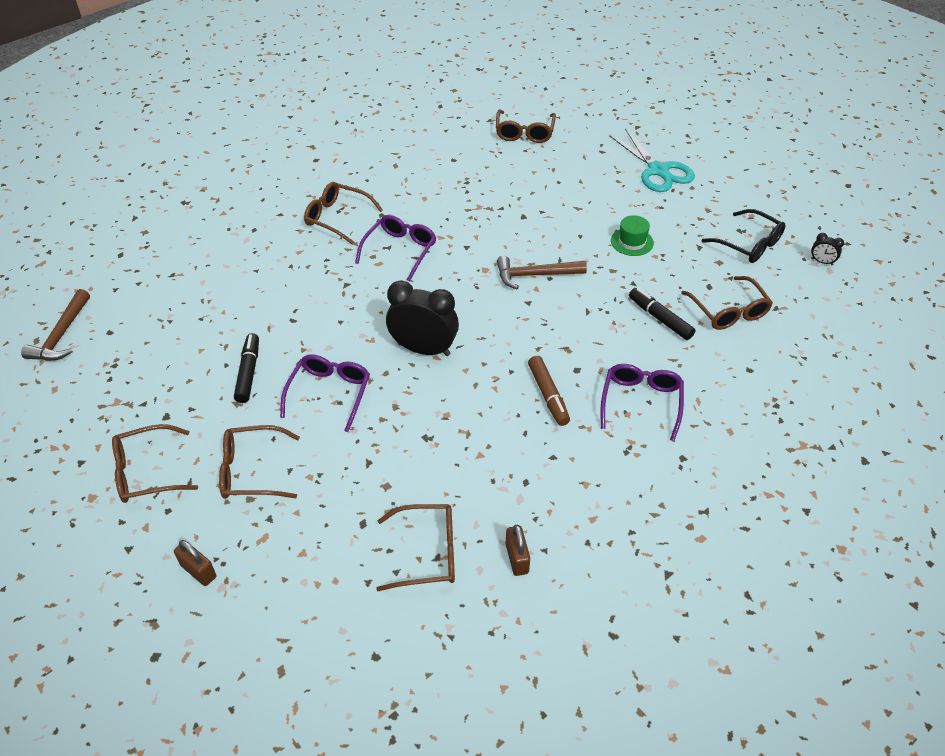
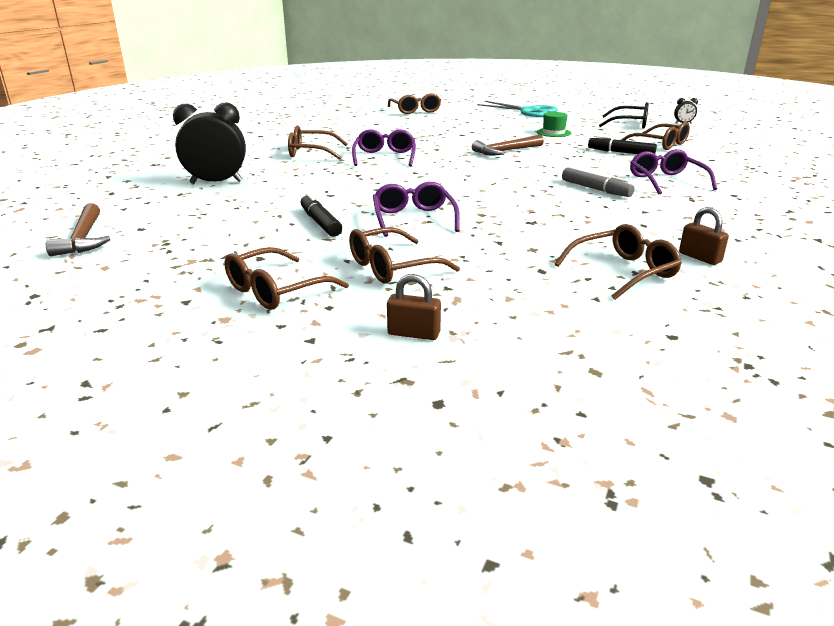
camera: 25 degrees left, 20 degrees down
(424, 349) = (466, 188): black clock -> black clock (216, 182)
(548, 395) = (595, 189): brown marker -> grey marker

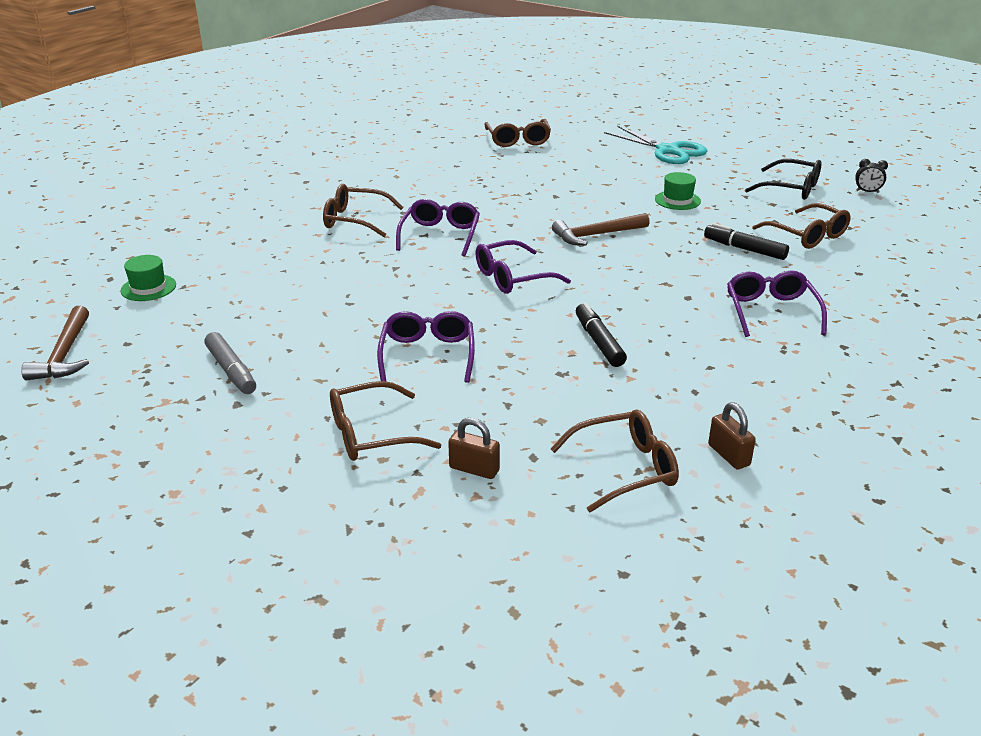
camera: 10 degrees right, 5 degrees up
(149, 196) = (148, 288): none -> green hat
(216, 182) = (228, 269): black clock -> none
(276, 290) = (237, 457): brown glasses -> none
(320, 223) = (320, 352): black marker -> black marker (599, 342)
(413, 333) = (353, 536): brown padlock -> brown padlock (474, 469)
(456, 175) = (512, 278): none -> purple glasses
(595, 189) = (671, 320): grey marker -> grey marker (231, 371)

